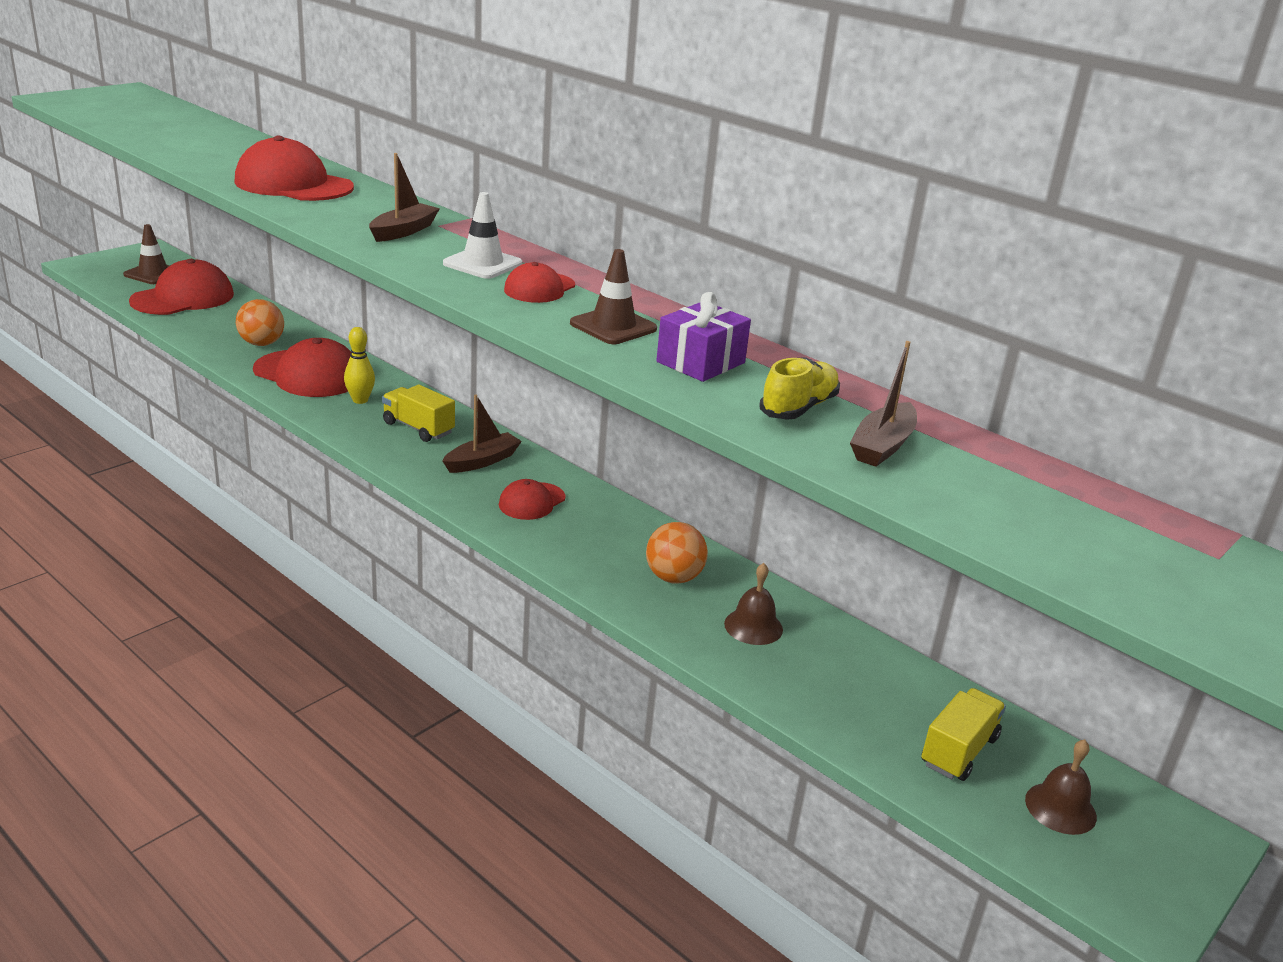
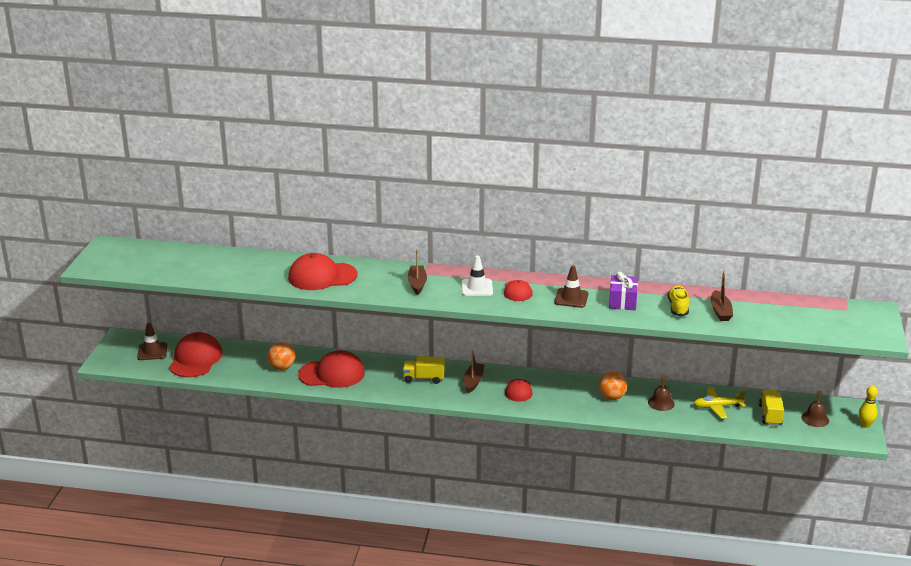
camera: 30 degrees left, 0 degrees up
(360, 400) = (377, 376): yellow bowling pin -> yellow bowling pin (865, 425)
(859, 683) = (717, 407): none -> yellow plane

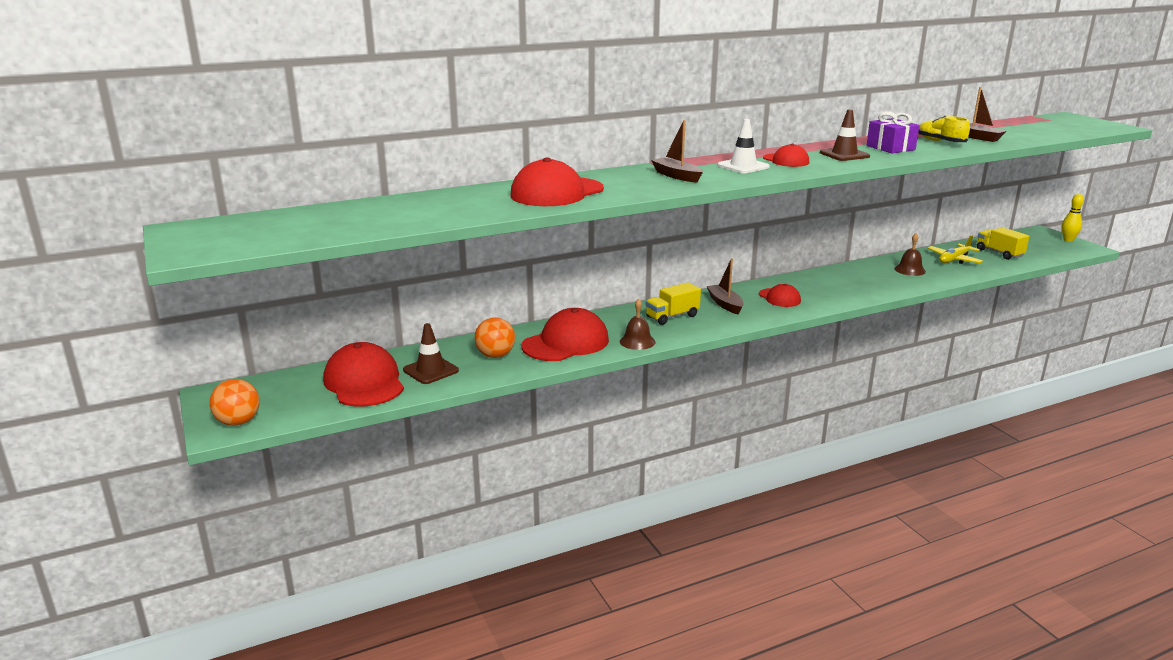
camera: 35 degrees left, 5 degrees down
(152, 351) = (286, 394): brown traffic cone -> brown traffic cone (431, 370)
(611, 397) = (865, 278): orange ball -> orange ball (238, 422)
(815, 419) = (1031, 246): brown bell -> brown bell (637, 341)

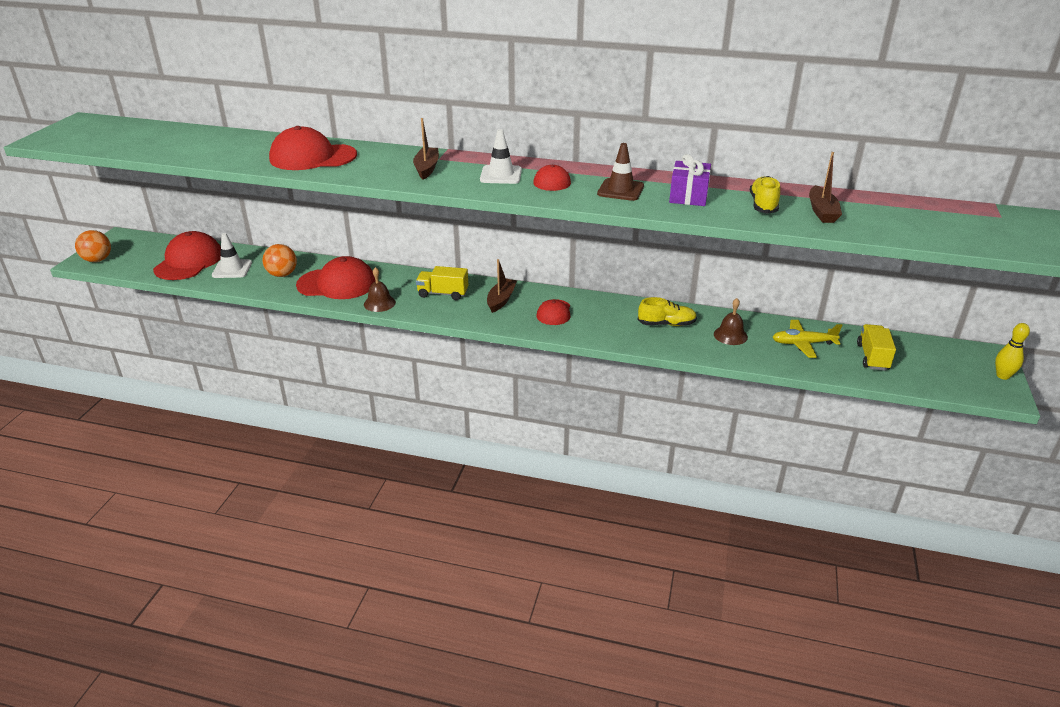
camera: 40 degrees right, 10 degrees up
(431, 370) = (232, 269): brown traffic cone -> white traffic cone
(862, 278) = (666, 324): none -> yellow shoe

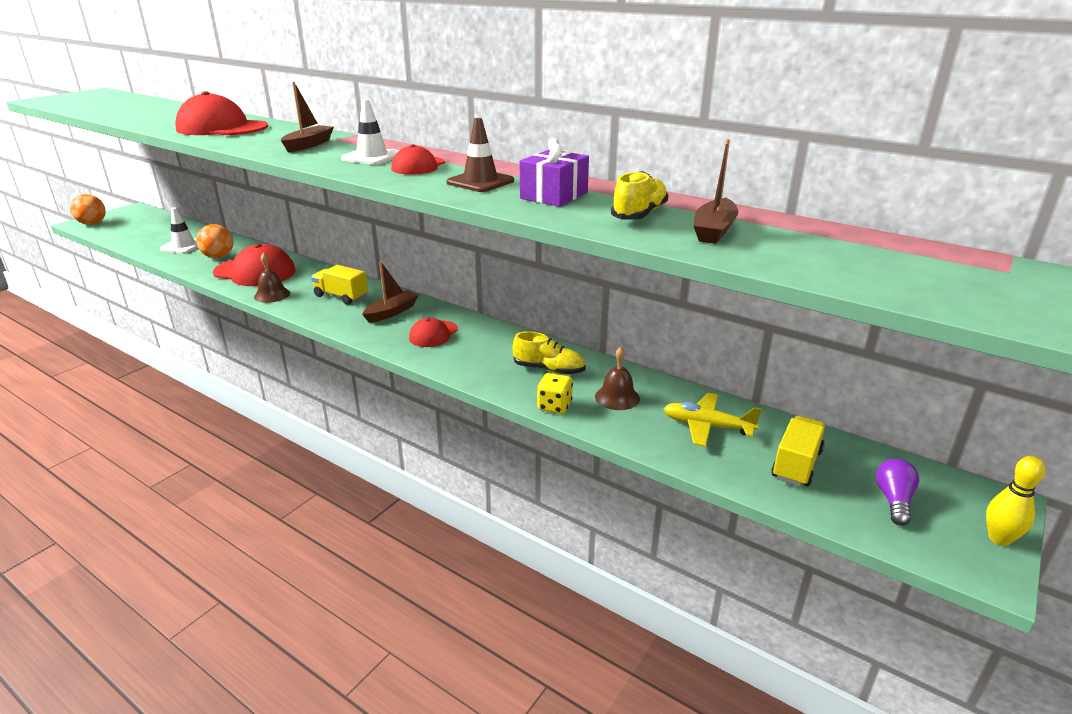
camera: 20 degrees right, 5 degrees down
(189, 262) = (158, 235): red cap -> none
(694, 351) = (554, 406): none -> yellow dice
(938, 367) = (893, 500): none -> purple light bulb

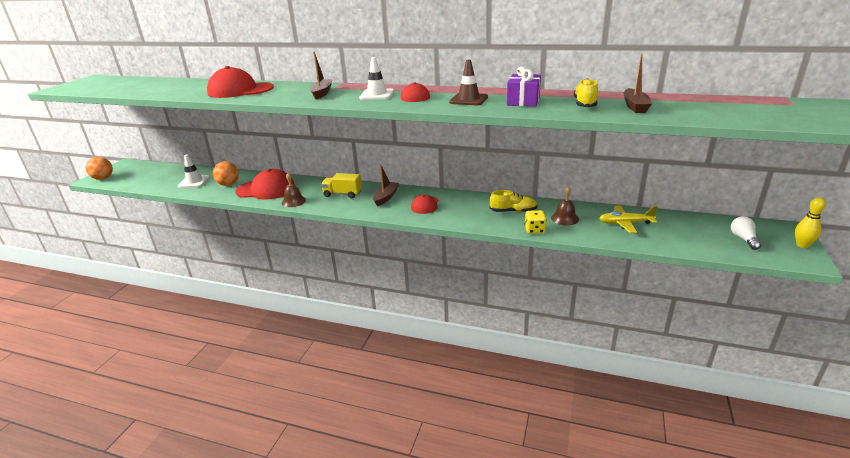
camera: 15 degrees left, 0 degrees up
(796, 464) = (685, 232): yellow truck -> none
(893, 500) = (743, 239): purple light bulb -> white light bulb

